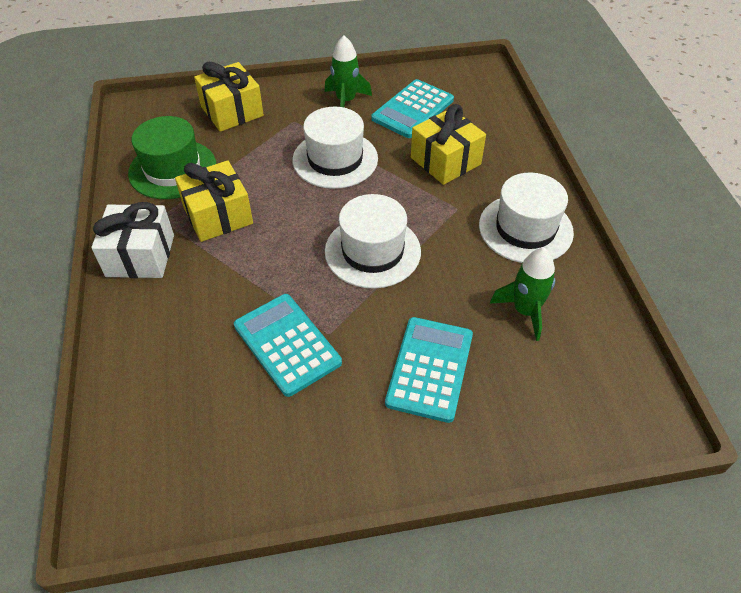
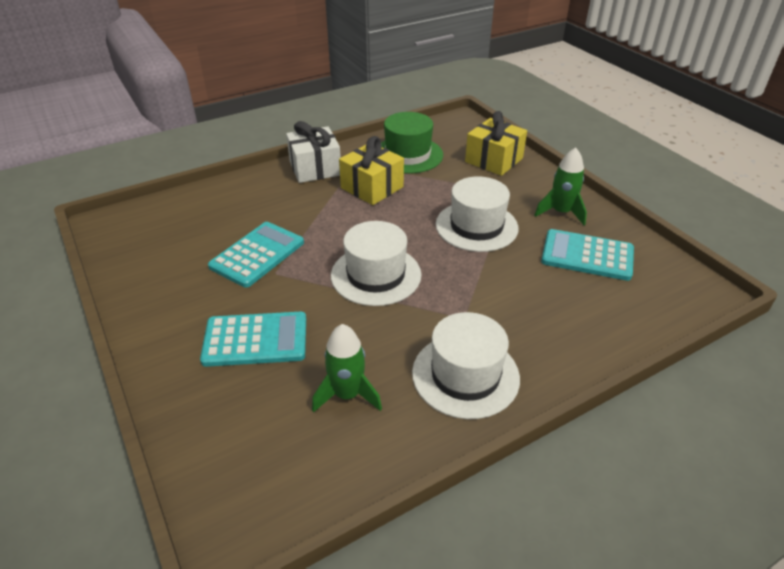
camera: 70 degrees right, 10 degrees down
(445, 161) = (527, 294): yellow gift -> none

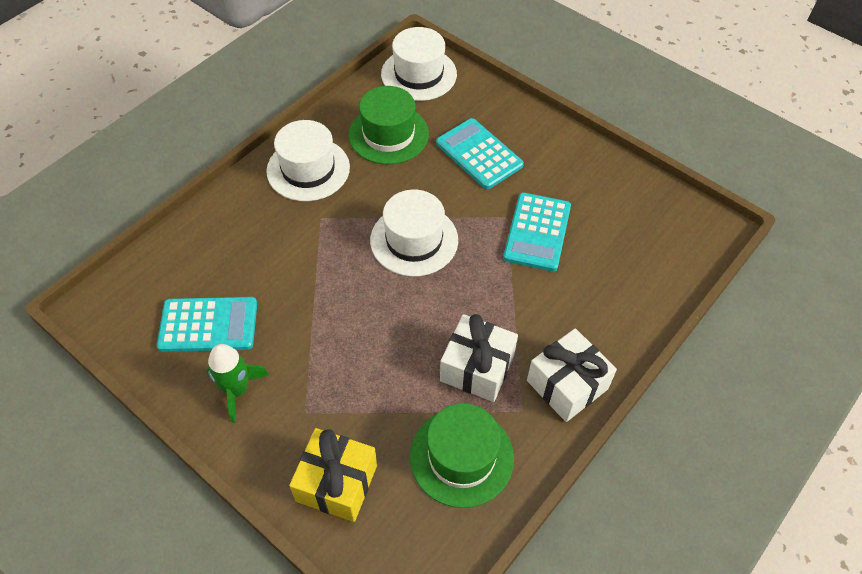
camera: 160 degrees right, 15 degrees up
(255, 339) = (479, 154): turquoise calculator -> turquoise calculator turned 75 degrees clockwise
(347, 394) = (388, 134): green rocket -> green hat
(372, 187) = (477, 368): yellow gift -> white gift
(476, 226) = (333, 336): white hat -> white hat (419, 74)

